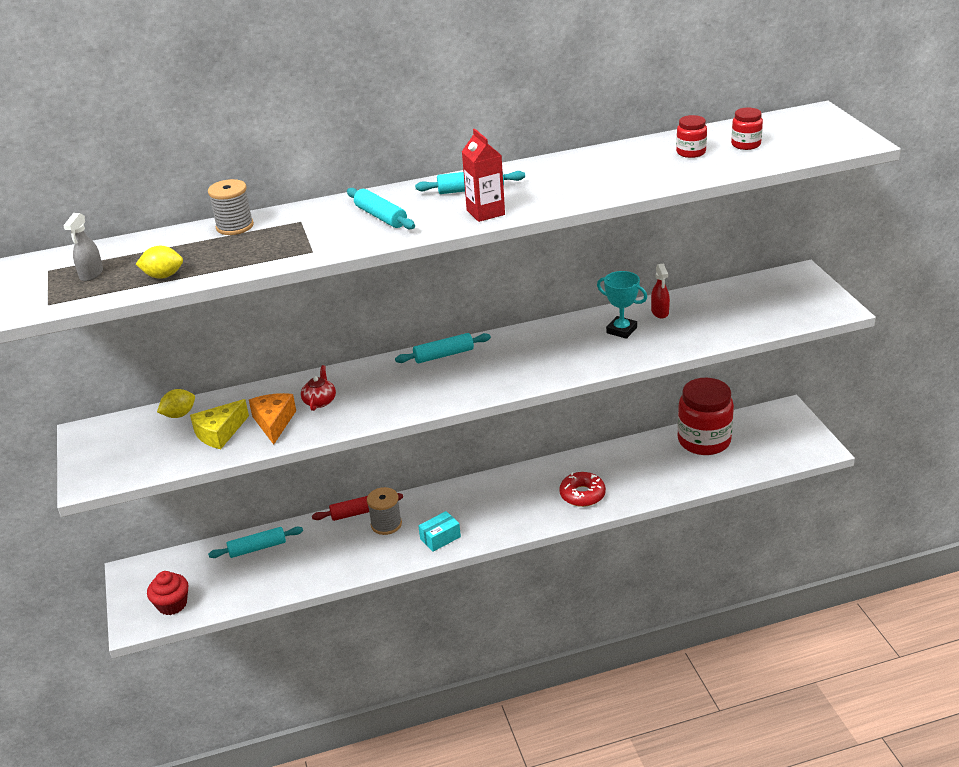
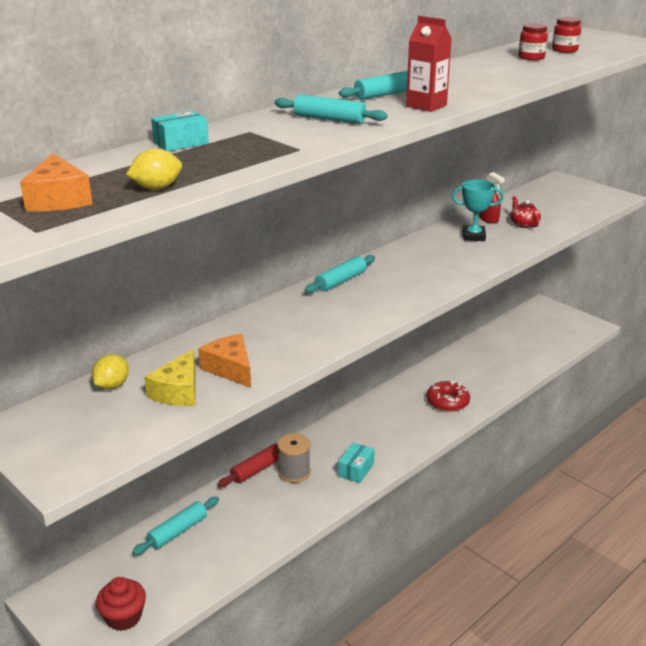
camera: 30 degrees left, 5 degrees down
(91, 274) = (58, 199): grey spray bottle -> orange cheese
(235, 226) = (181, 143): grey spool -> turquoise box
(320, 401) = (259, 340): red teapot -> red teapot (524, 224)
(704, 441) = (504, 339): red jar -> none

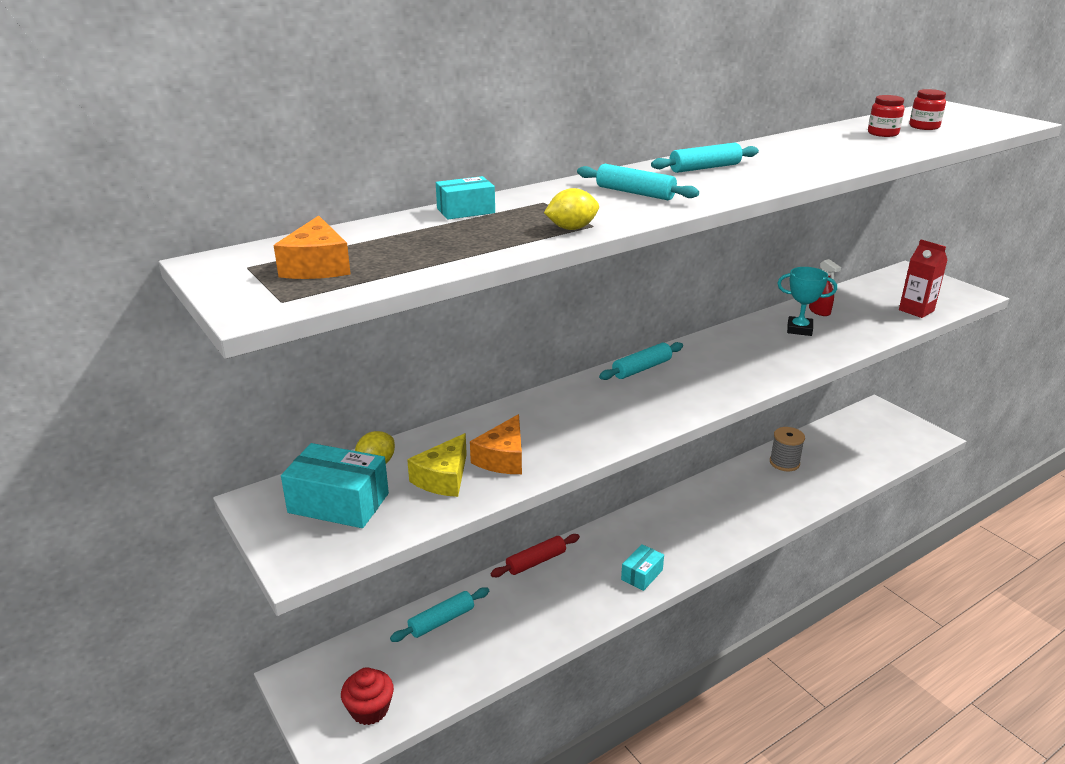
camera: 10 degrees right, 0 degrees up
(84, 422) = (338, 503): none -> turquoise box
(157, 188) = (424, 260): yellow lemon -> yellow lemon (571, 228)
(230, 369) = (503, 458): orange cheese -> orange cheese turned 135 degrees counterclockwise
(294, 472) = (574, 570): grey spool -> grey spool (784, 463)
(426, 106) = (748, 183): red carton -> red carton (916, 310)
(447, 402) = (754, 508): red donut -> none
(524, 224) = (859, 319): red teapot -> none

